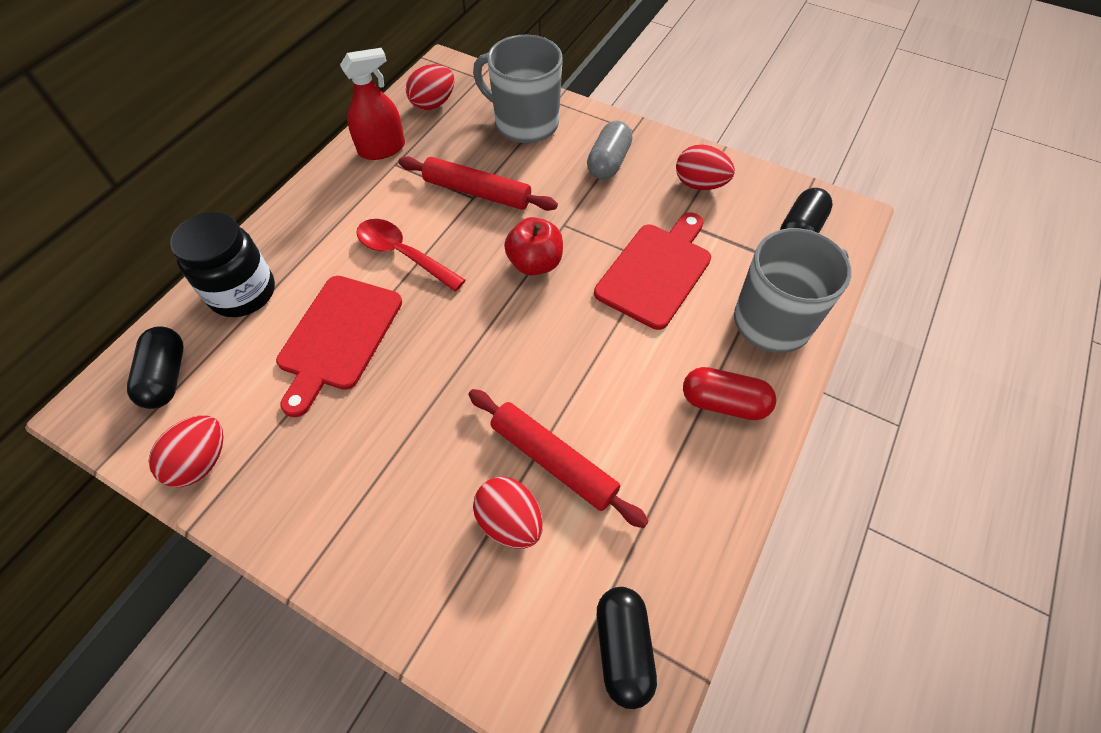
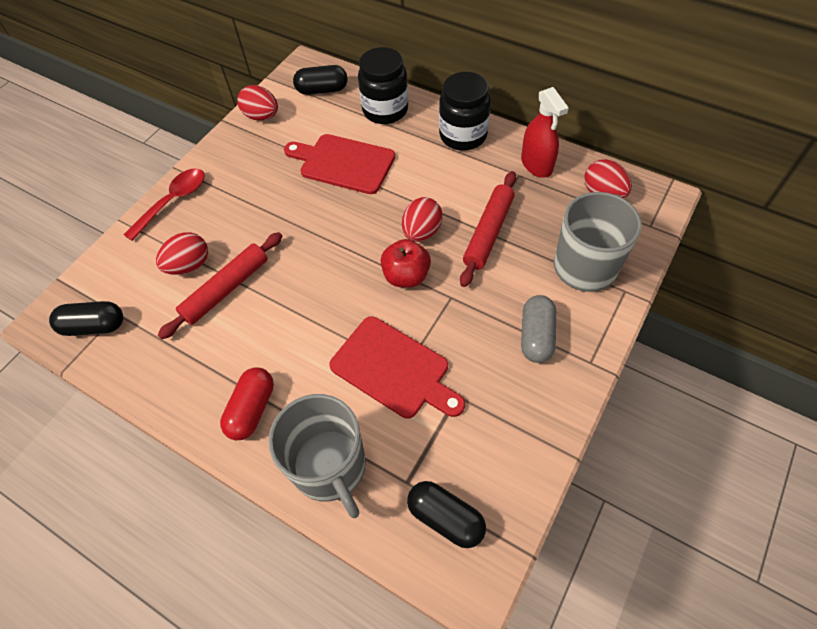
camera: 95 degrees right, 0 degrees up
(317, 210) = (463, 135): none -> black jar
(403, 254) = (418, 190): red spoon -> red spoon (173, 201)
(608, 162) = (536, 336): grey capsule -> grey capsule turned 75 degrees clockwise
(699, 184) = (511, 421): red egg -> red egg (421, 232)

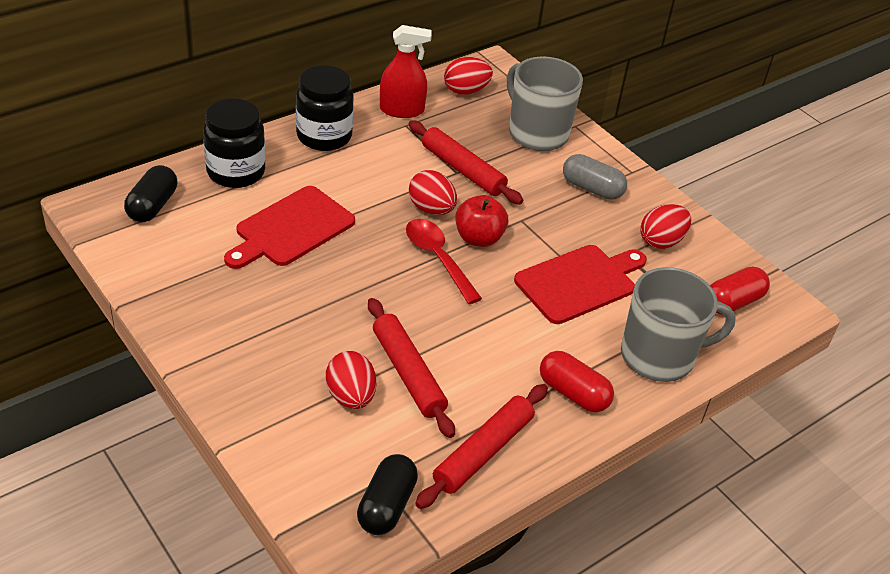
camera: 75 degrees left, 15 degrees down
(164, 367) = (483, 452): none -> red rolling pin
(173, 201) = (233, 387): red spoon -> red spoon (438, 258)
(262, 116) = (150, 268): red egg -> red egg (661, 241)
(445, 518) = (733, 302): black capsule -> red capsule

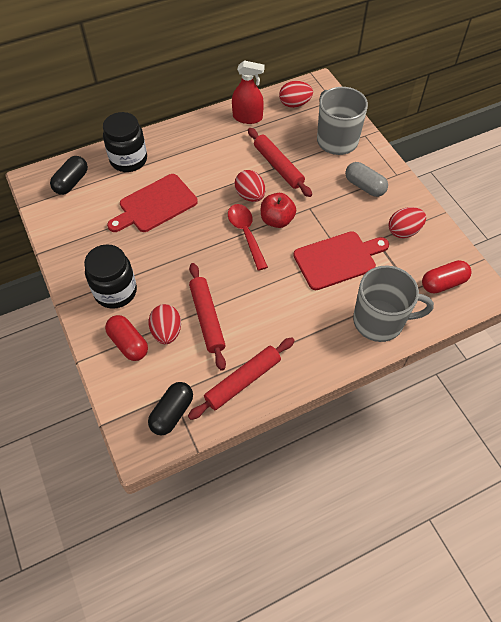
camera: 15 degrees right, 15 degrees up
(324, 136) = (191, 135): black jar -> black jar (115, 291)
(573, 393) = (313, 343): red capsule -> red capsule (128, 343)

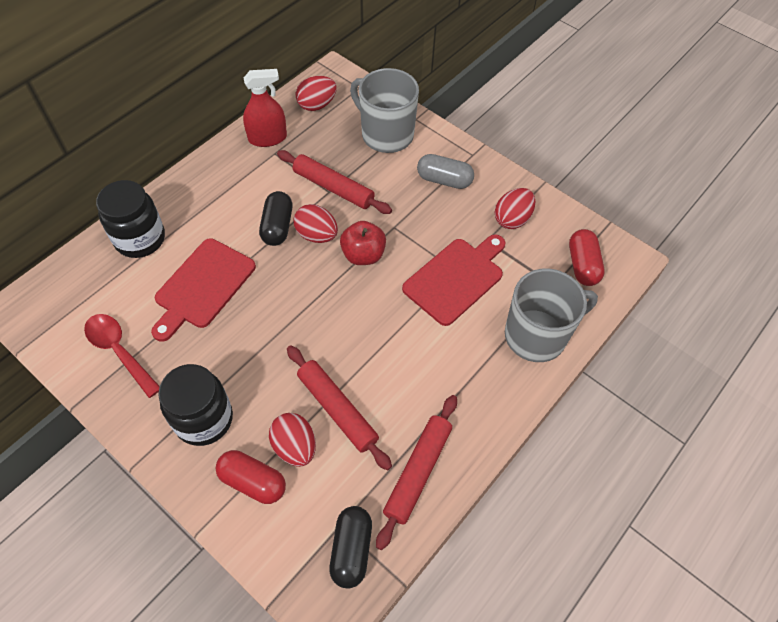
camera: 25 degrees left, 0 degrees up
(71, 182) = (75, 294): black capsule -> black capsule (277, 226)
(246, 234) = (334, 284): red spoon -> red spoon (119, 351)
(443, 283) = (582, 265): red capsule -> red capsule turned 45 degrees counterclockwise

